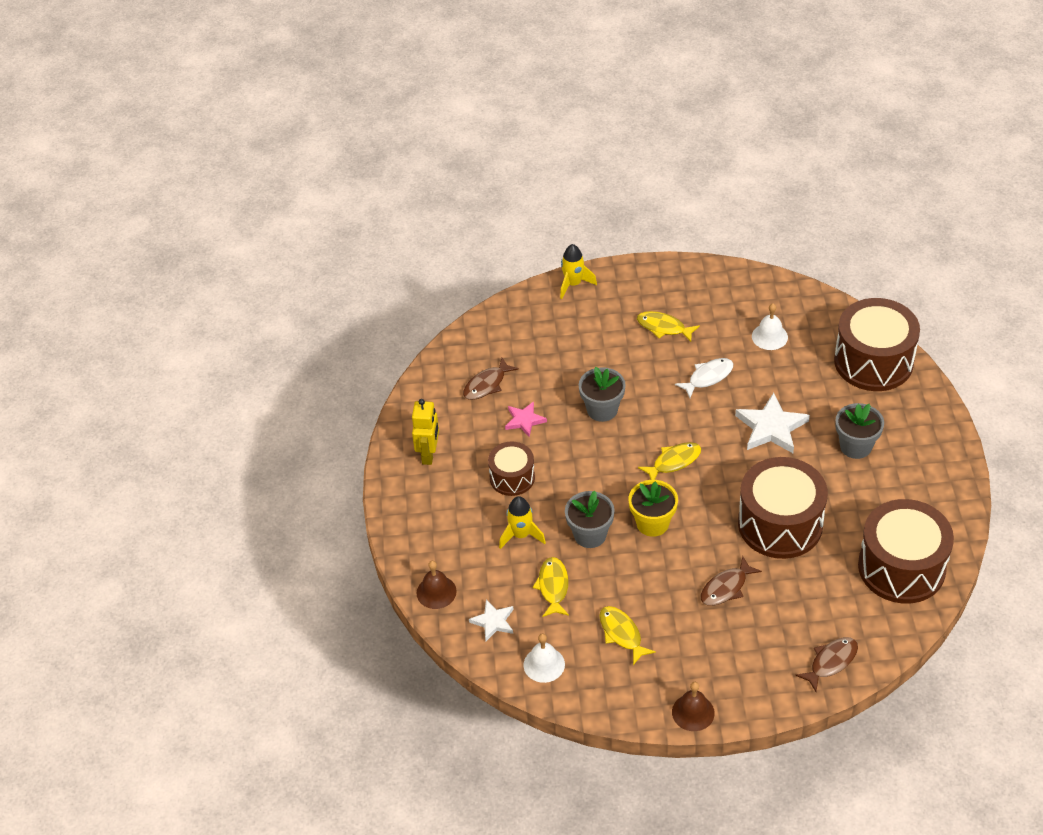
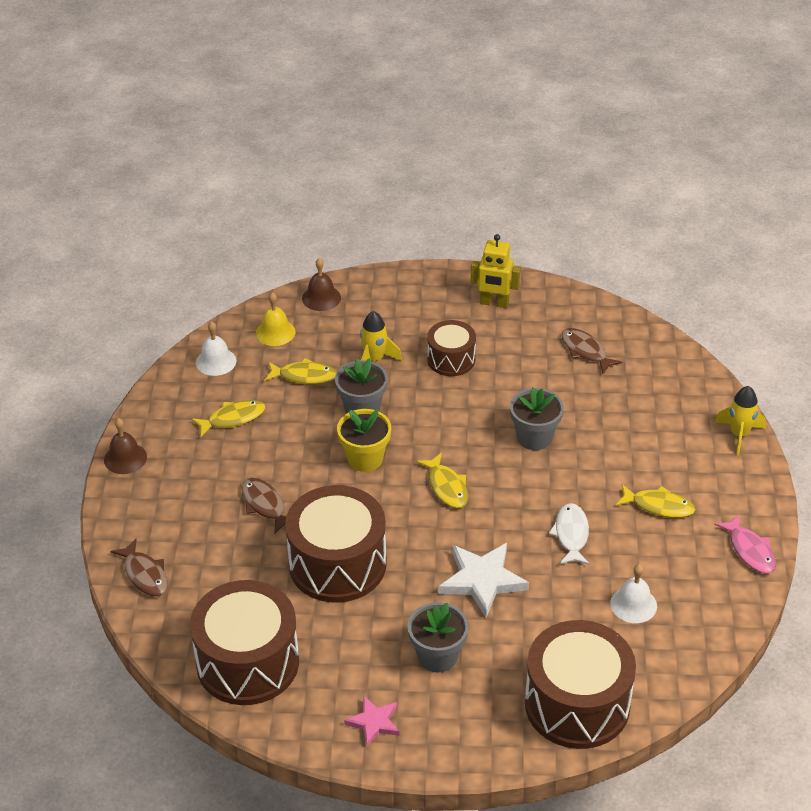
camera: 95 degrees right, 5 degrees down
(493, 622) = (275, 332): white star -> yellow bell
(524, 420) = (529, 375): pink star -> pink star (374, 722)
(664, 327) = (658, 506): yellow fish -> yellow fish turned 75 degrees clockwise
(697, 275) = (750, 550): none -> pink fish
(708, 377) = (571, 535): white fish -> white fish turned 150 degrees counterclockwise

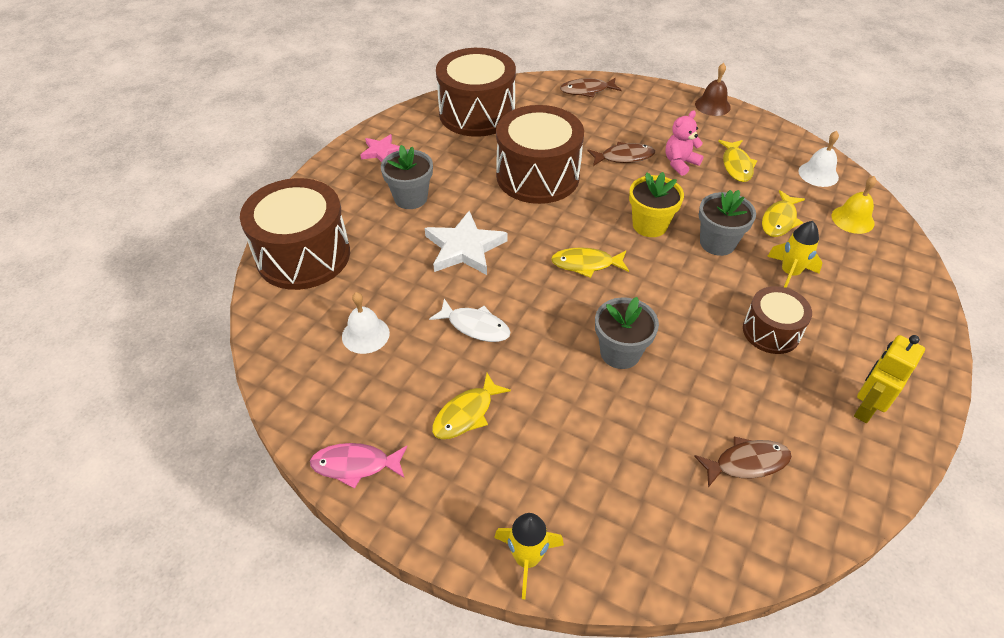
camera: 115 degrees right, 5 degrees up
(252, 460) = (680, 163): none -> pink teddy bear
(321, 298) = (904, 265): brown bell -> none

